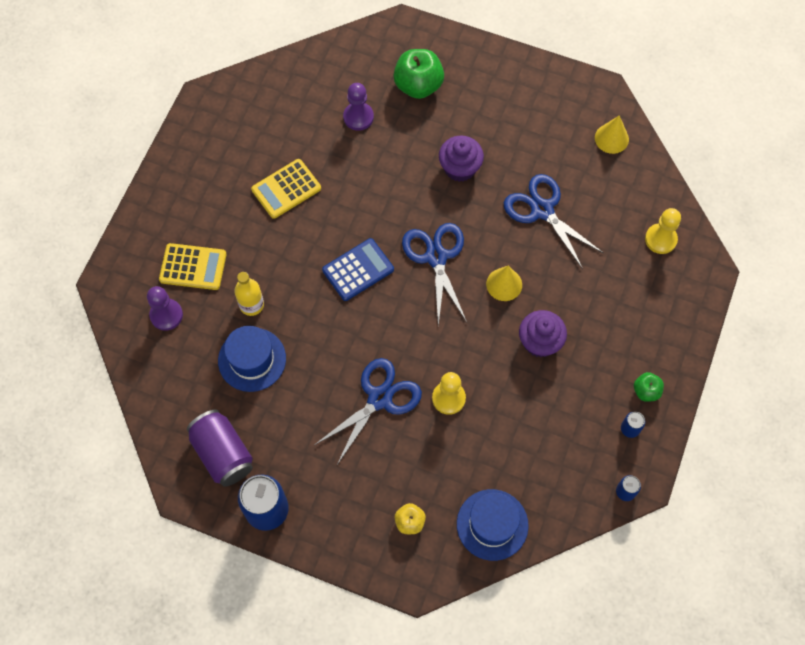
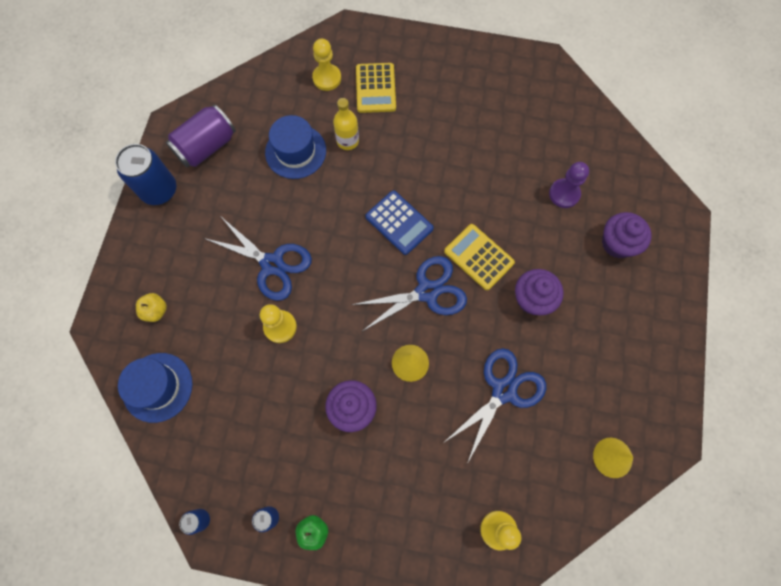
camera: 80 degrees right, 5 degrees up
(166, 315) = (327, 78): purple pawn -> yellow pawn
(286, 189) = (469, 146): yellow calculator -> yellow calculator (479, 257)
(418, 85) = (617, 243): green apple -> purple cupcake

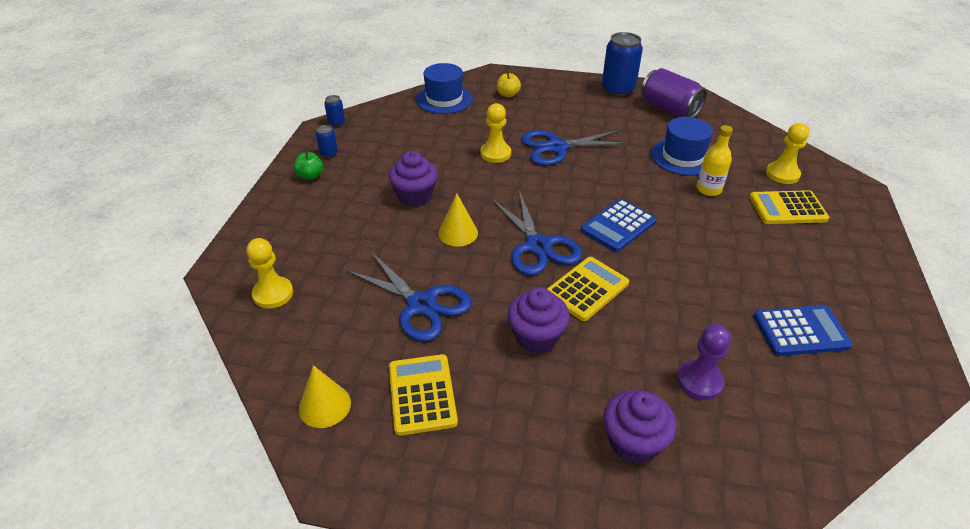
camera: 90 degrees right, 30 degrees down
(272, 264) = (557, 147): blue scissors -> blue scissors turned 45 degrees clockwise
(513, 120) = (800, 331): none -> blue calculator
(594, 384) = (422, 394): none -> yellow calculator

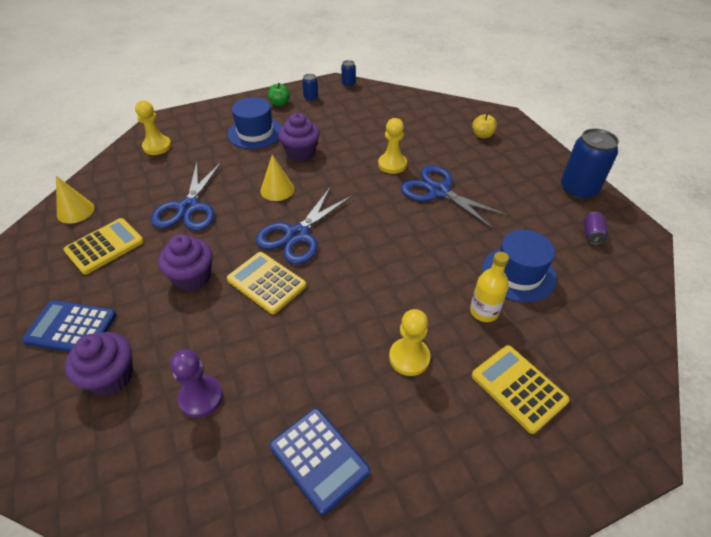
camera: 55 degrees right, 5 degrees up
(444, 99) = (434, 110): blue hat -> blue hat (255, 133)
(587, 289) = (266, 283): yellow calculator -> yellow calculator turned 150 degrees counterclockwise
(618, 226) = (365, 270): blue calculator -> blue calculator (71, 328)
(669, 109) = (592, 235): purple can -> purple can, size x0.47
(782, 174) = (580, 364): yellow pawn -> yellow pawn (409, 357)

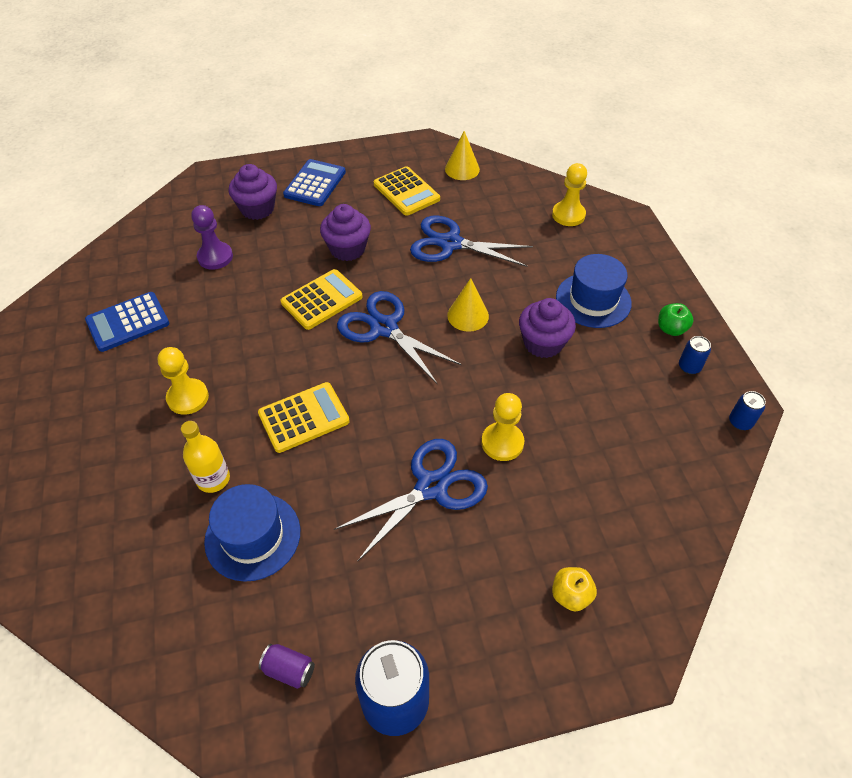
camera: 100 degrees right, 5 degrees up
(518, 388) = (113, 480): yellow calculator -> yellow calculator (304, 417)

